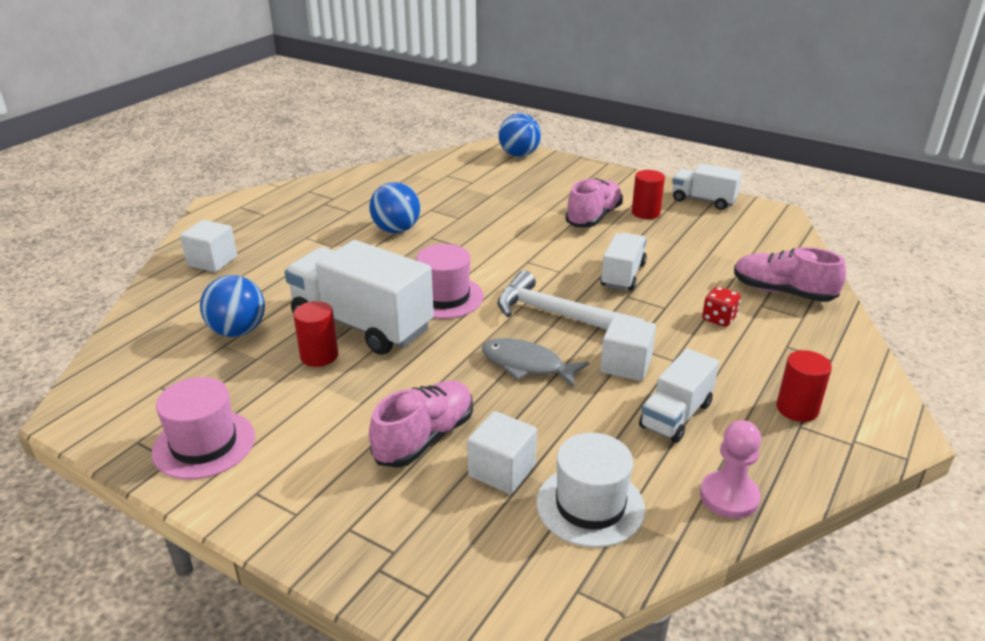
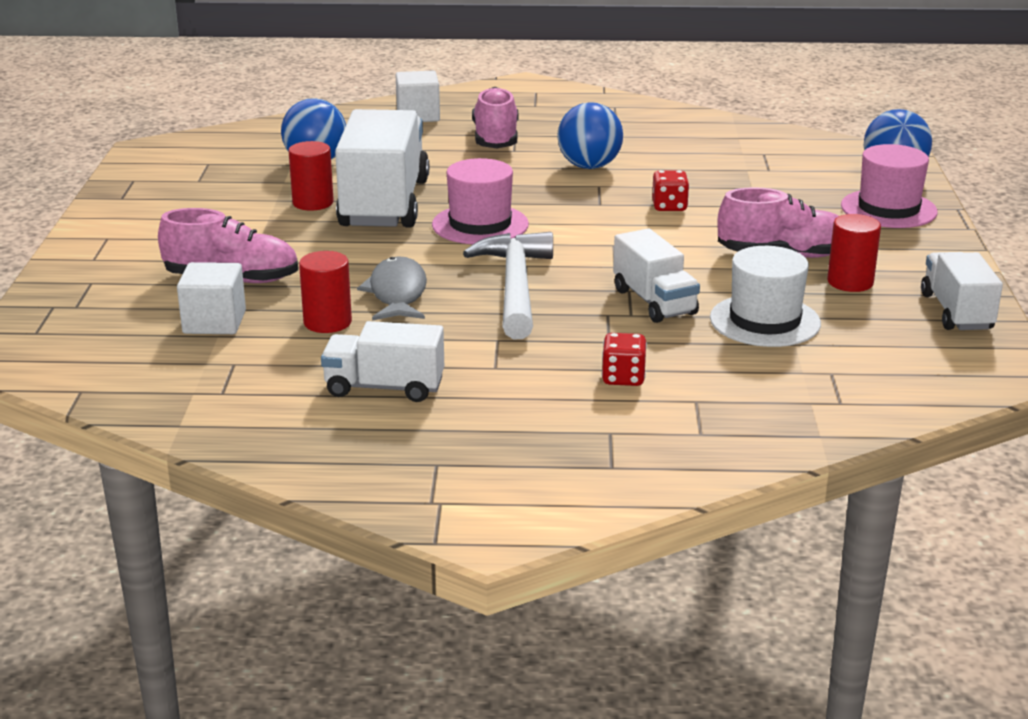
camera: 60 degrees right, 5 degrees down
(204, 444) = (149, 202): pink hat -> pink hat (888, 209)
(491, 226) = (669, 207): none -> red dice
(590, 505) = (197, 373): white hat -> white hat (765, 321)
(623, 275) = (654, 302): white truck -> white truck turned 75 degrees clockwise
(626, 365) = (453, 343): white cube -> none
(729, 496) = (267, 440): pink pawn -> none
(782, 292) = (752, 410): pink shoe -> pink shoe (495, 139)
(797, 409) = (470, 457): red cylinder -> red cylinder (327, 322)

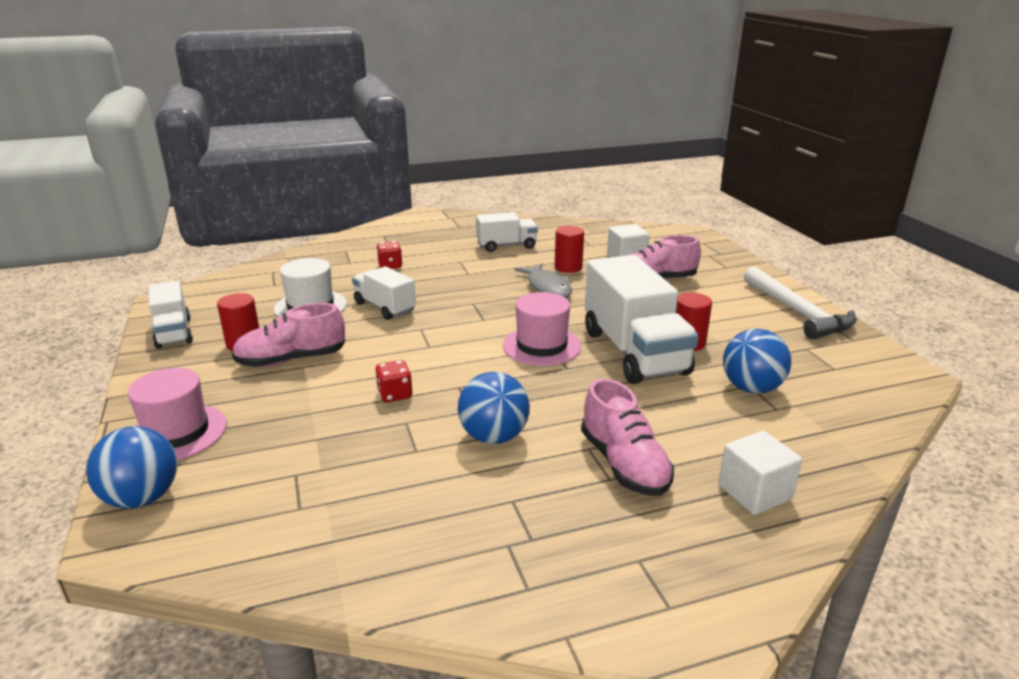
camera: 160 degrees right, 0 degrees up
(516, 287) = (479, 303): white hammer -> white hammer (797, 312)

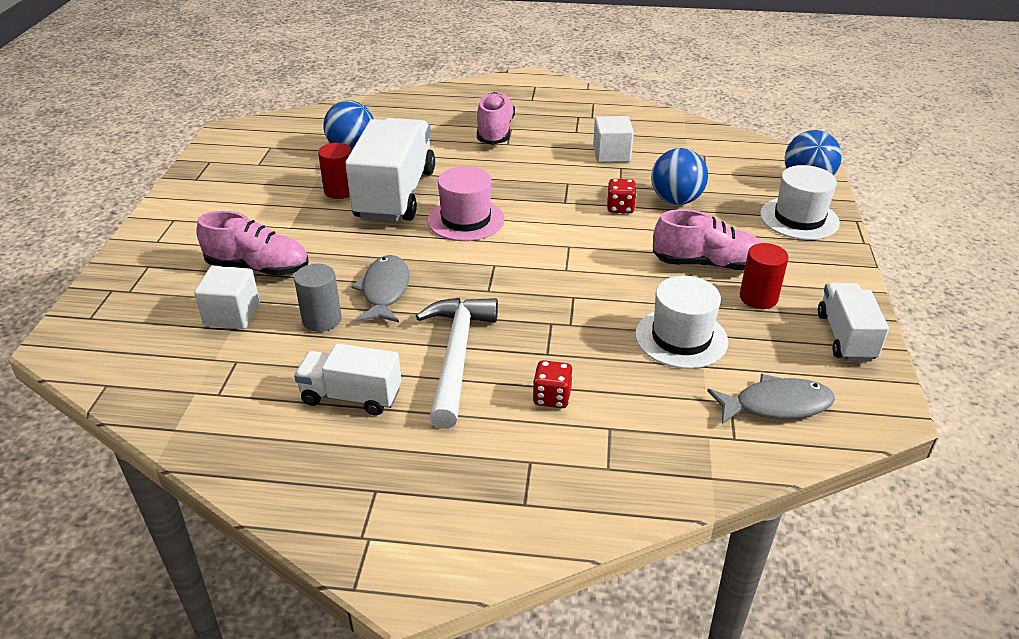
camera: 155 degrees left, 10 degrees up
(176, 433) = (799, 218): pink hat -> white hat
(242, 288) = (776, 405): none -> grey fish
(385, 307) = (592, 311): white truck -> none
(494, 437) = (563, 163): blue ball -> blue ball (676, 200)
(568, 267) = (322, 319): red cylinder -> grey cylinder
(754, 492) = (440, 106): white cube -> white cube (611, 154)
(797, 312) = (199, 193): white hammer -> white hammer (457, 356)

